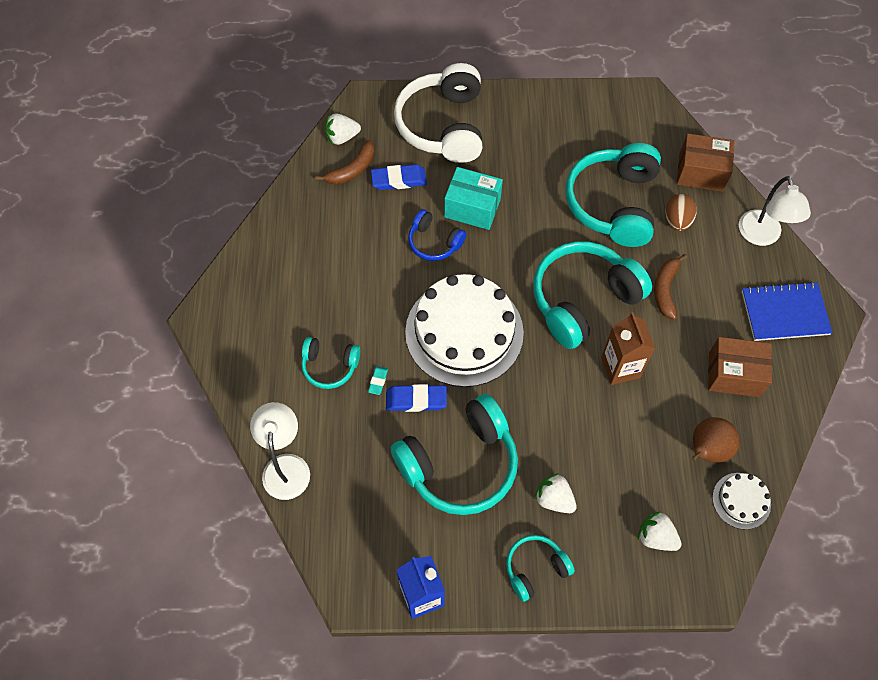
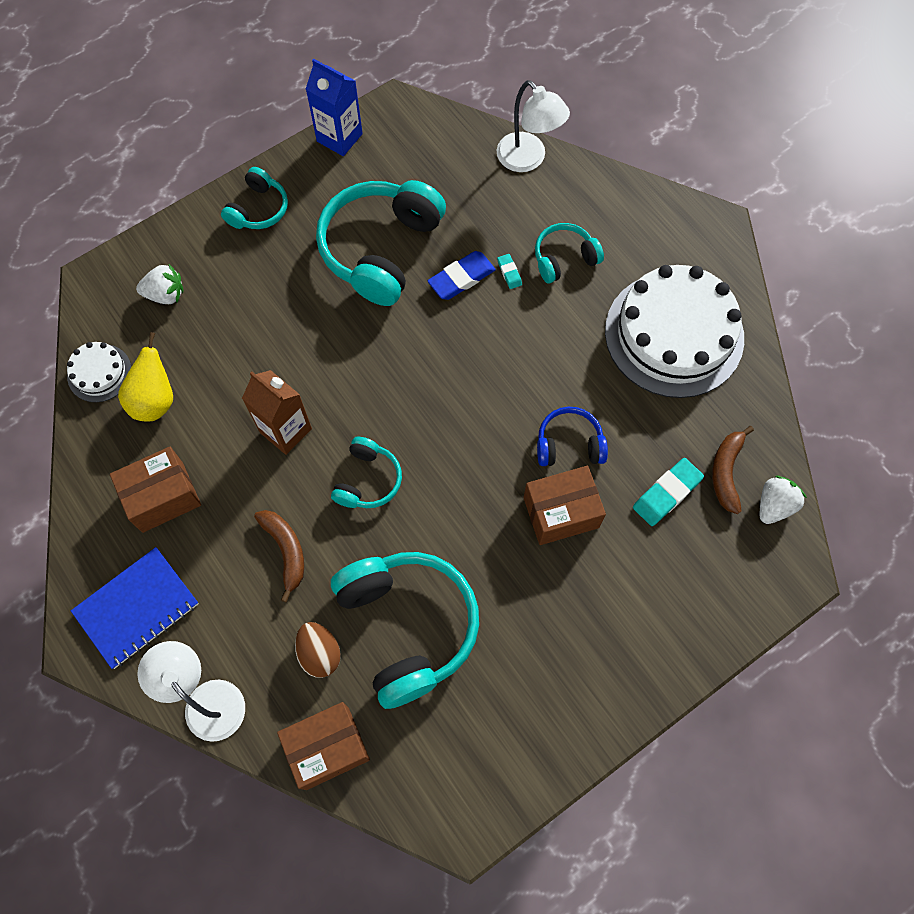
camera: 145 degrees right, 5 degrees up
(399, 180) = (666, 493): blue eraser -> turquoise eraser
(443, 125) = (678, 601): white headphones -> none
(464, 332) = (465, 368): white cake -> white cake (674, 334)
(472, 208) = (561, 512): turquoise box -> brown box
(554, 499) = (276, 271): white strawberry -> none
(583, 300) = (367, 480): turquoise headphones -> turquoise headphones, size x0.51
(707, 450) = (155, 400): brown pear -> yellow pear

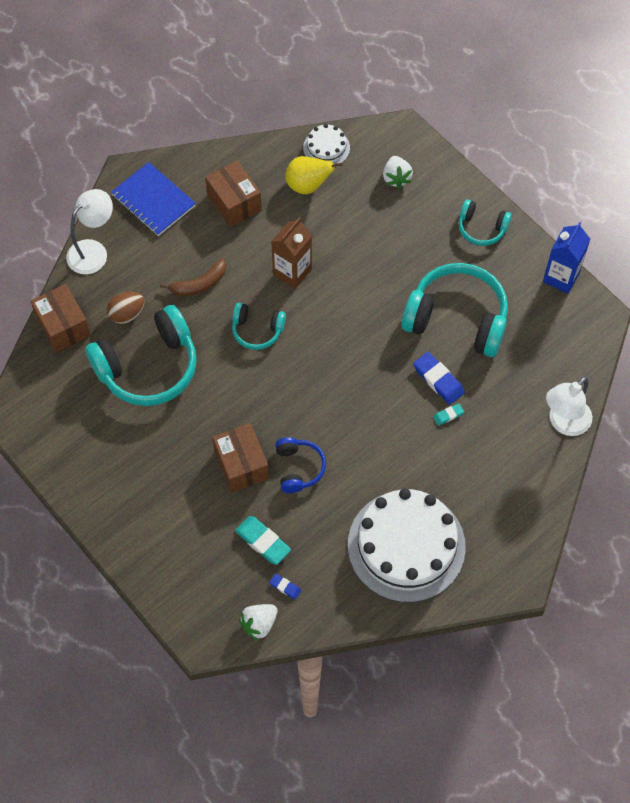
camera: 85 degrees right, 5 degrees down
(564, 259) = (468, 457): turquoise headphones -> none
(726, 472) = (285, 587): brown banana -> blue eraser
(774, 505) = (259, 624): white strawberry -> white strawberry turned 105 degrees clockwise

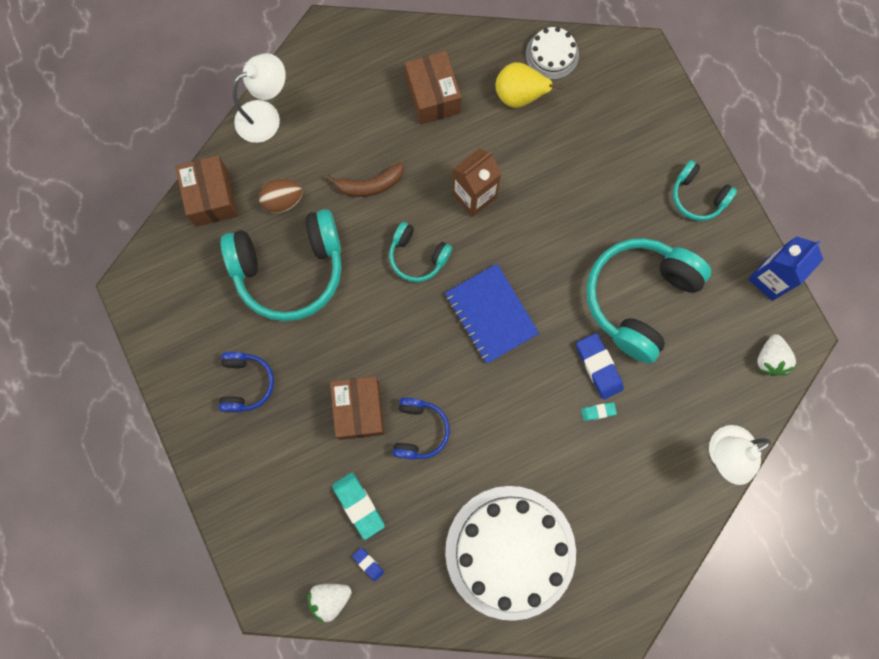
camera: 15 degrees right, 15 degrees up
(135, 468) = (246, 383): none -> blue headphones
(153, 200) = (346, 71): blue notebook -> blue notebook (491, 314)
(396, 178) = (619, 111): white strawberry -> white strawberry (770, 359)
(457, 319) = (639, 299): turquoise headphones -> turquoise headphones turned 90 degrees counterclockwise

